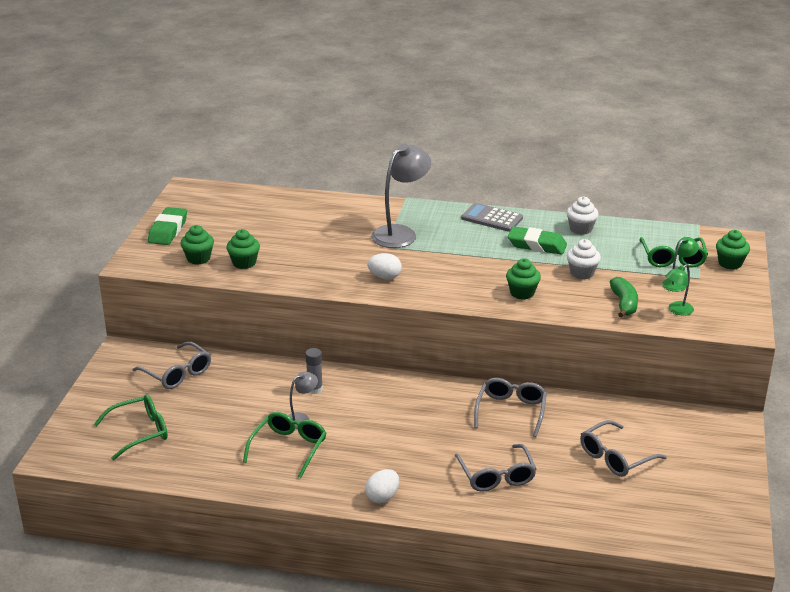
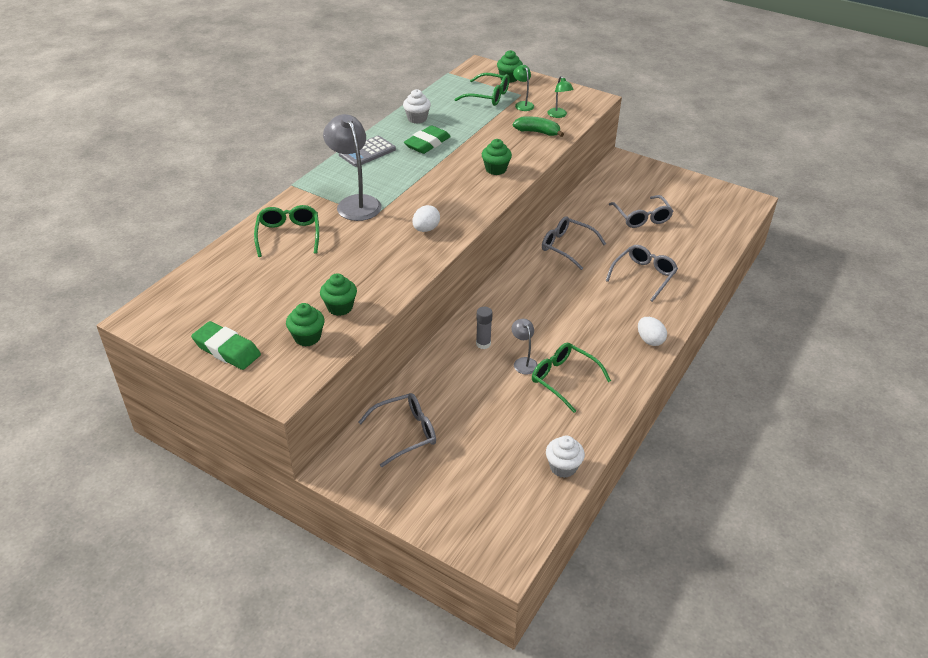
camera: 70 degrees left, 10 degrees up
(140, 432) = (494, 480): green glasses -> green glasses (288, 235)
(496, 476) = (643, 276): grey glasses -> grey glasses turned 60 degrees counterclockwise
(582, 273) = (483, 136): white cupcake -> white cupcake (563, 467)

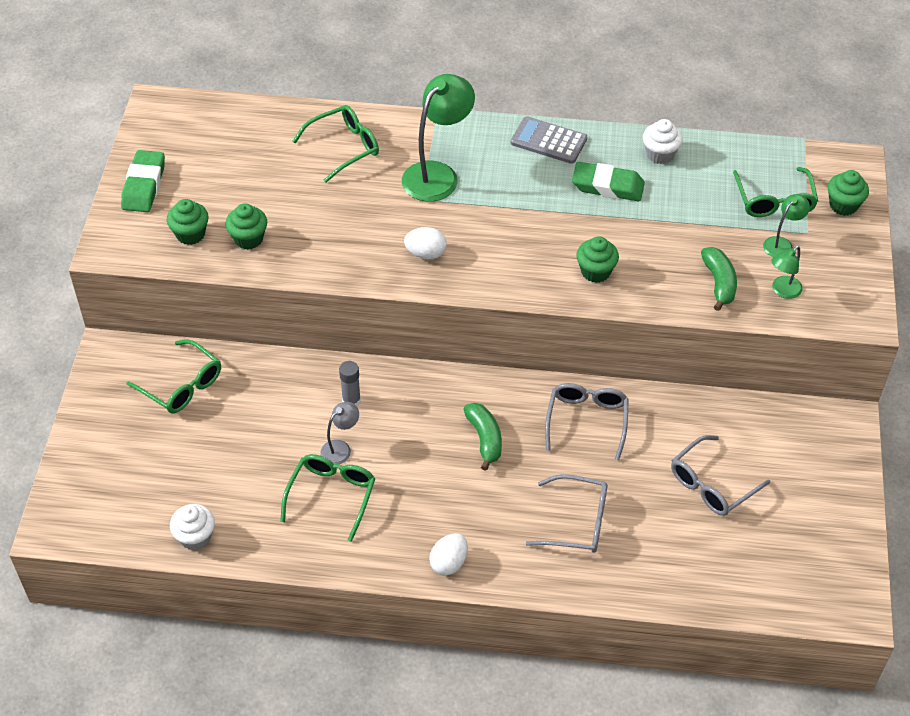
camera: 65 degrees right, 10 degrees up
(355, 203) = (437, 174): grey lamp -> green lamp
(405, 433) = (182, 385): grey glasses -> green glasses
(556, 293) = (484, 439): none -> green banana

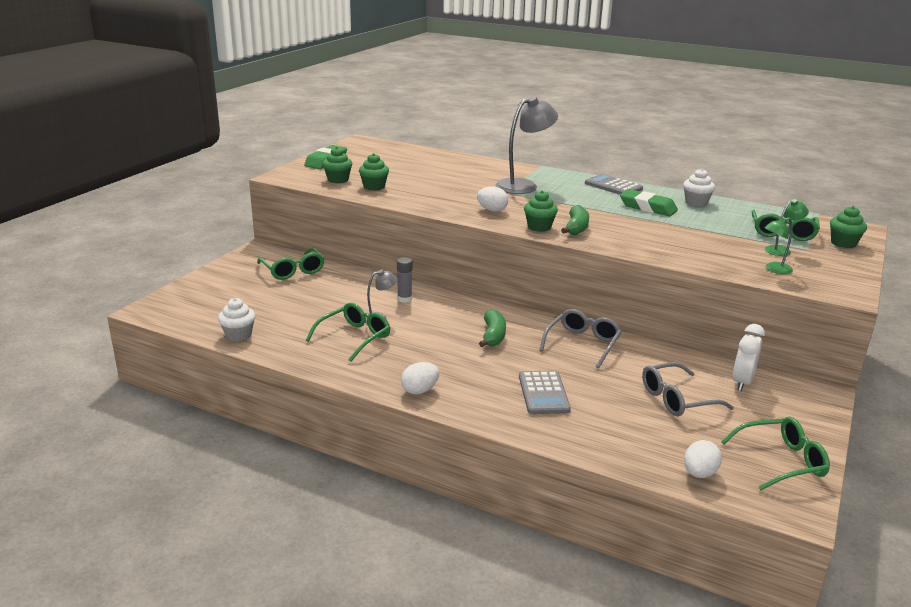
camera: 20 degrees right, 25 degrees down
(344, 147) = (467, 168): green glasses -> green glasses (781, 461)
(437, 174) = (523, 185): green lamp -> grey lamp
(577, 522) = (543, 393): grey glasses -> grey calculator
(595, 271) = (617, 236): green cupcake -> green cupcake (539, 227)
(719, 283) = (718, 257): green banana -> green banana (576, 228)
(761, 591) = (699, 473): none -> white egg
(768, 433) = (742, 382): none -> white clock

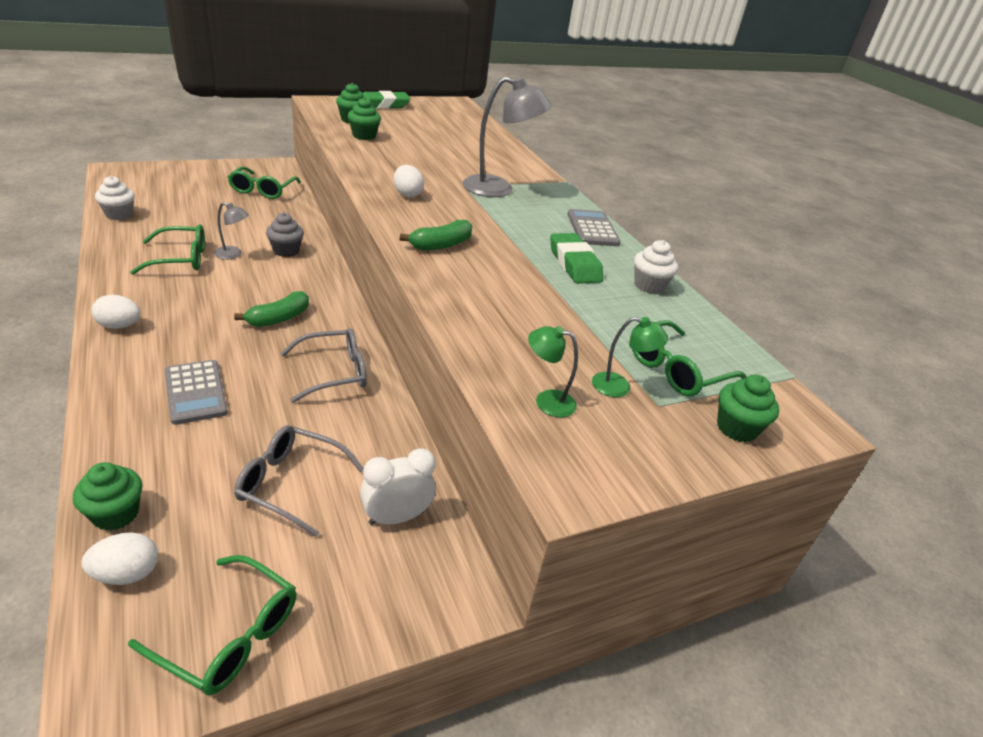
camera: 35 degrees right, 10 degrees up
(404, 299) = (286, 251): grey glue stick -> grey cupcake
(539, 227) = (408, 227): green cupcake -> green cupcake (115, 514)
(543, 393) = (196, 392): grey calculator -> grey calculator turned 60 degrees counterclockwise

